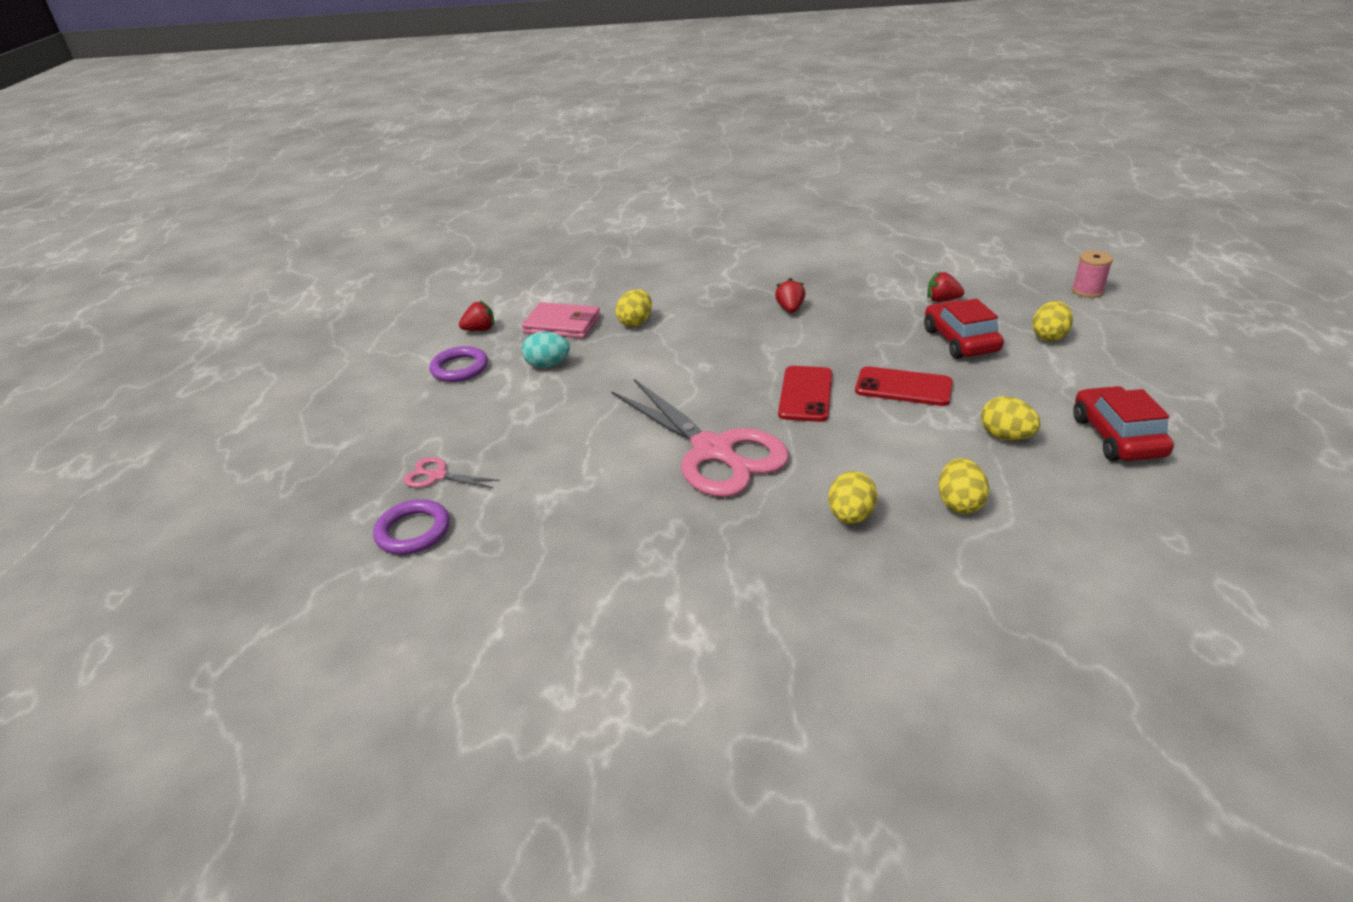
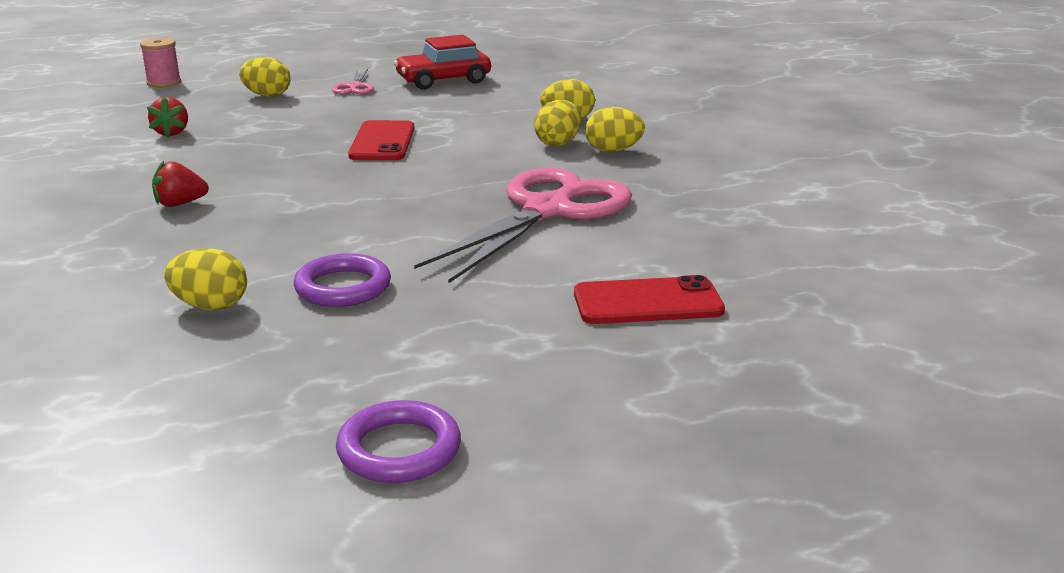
camera: 110 degrees left, 10 degrees down
(413, 531) = (835, 356): purple ring -> purple ring (343, 287)
(437, 476) = (718, 373): pink scissors -> pink scissors (354, 87)
(480, 330) = (226, 472): red strawberry -> none
(548, 365) = (370, 356): turquoise egg -> none
(562, 324) = (211, 375): pink wallet -> none
(806, 394) = (410, 180): red phone -> red phone (647, 302)
(960, 341) = (276, 124): red car -> none
(1005, 436) = (458, 108): yellow egg -> yellow egg (558, 143)

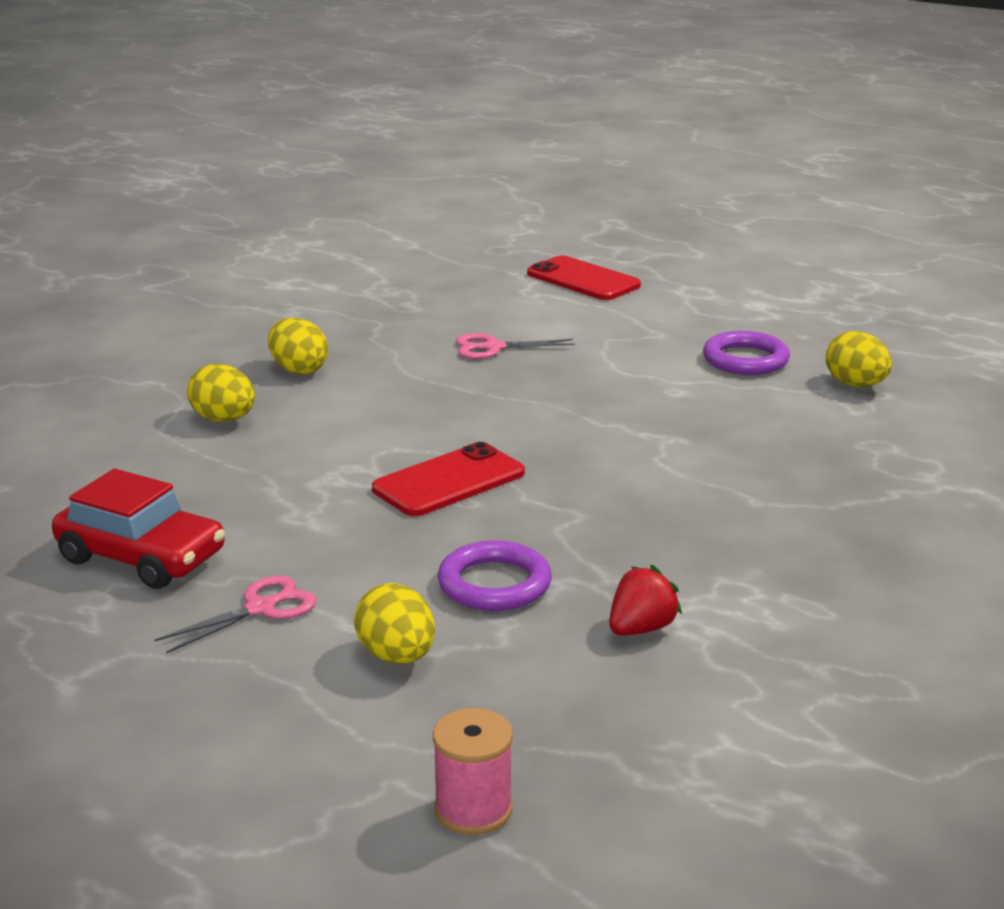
camera: 130 degrees left, 0 degrees up
(180, 204) = (771, 493): red strawberry -> none
(399, 449) = (842, 282): purple ring -> purple ring (494, 584)
(547, 211) = (493, 348): pink scissors -> pink scissors, size x0.43
(558, 143) = (313, 398): yellow egg -> none

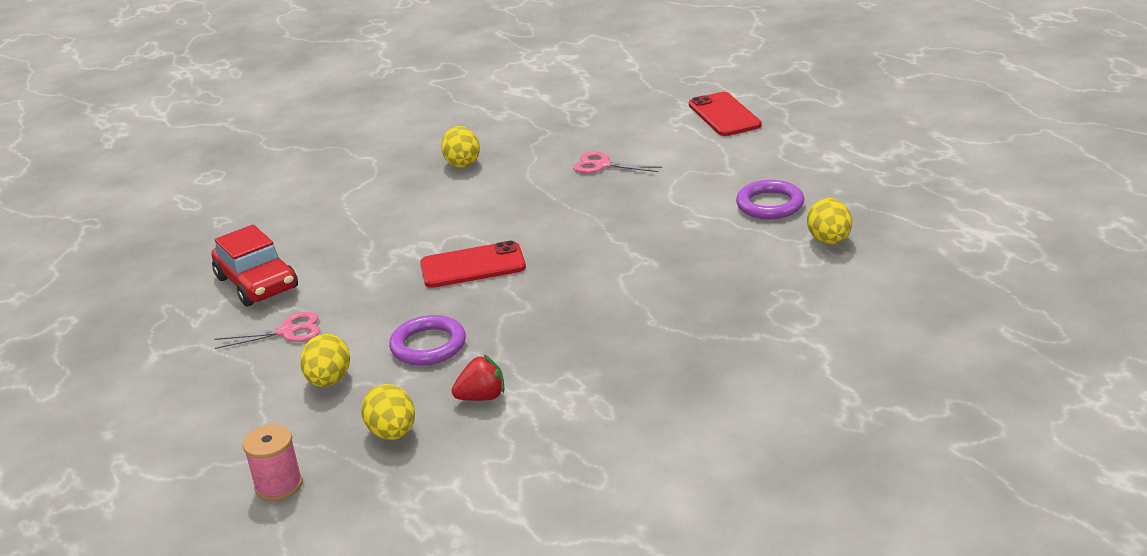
camera: 30 degrees right, 5 degrees up
(224, 419) = (385, 194): yellow egg -> yellow egg (392, 433)

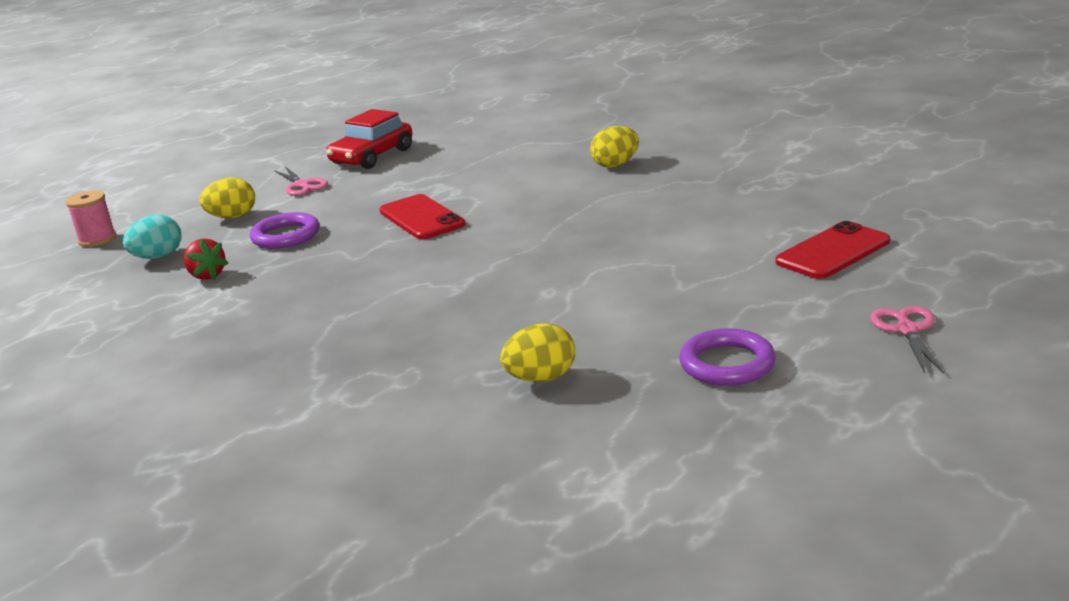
camera: 70 degrees right, 5 degrees down
(392, 433) = (158, 257): yellow egg -> turquoise egg
(602, 165) = (653, 221): pink scissors -> pink scissors (907, 330)
(770, 204) = (614, 325): purple ring -> purple ring (727, 364)

